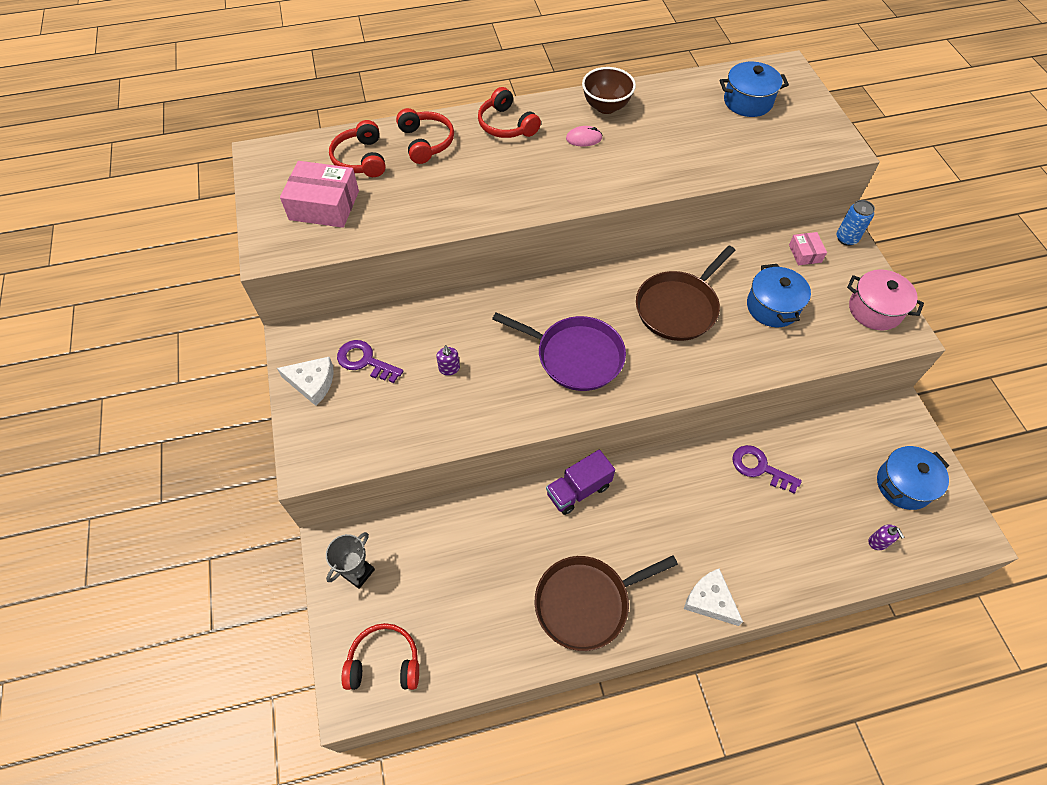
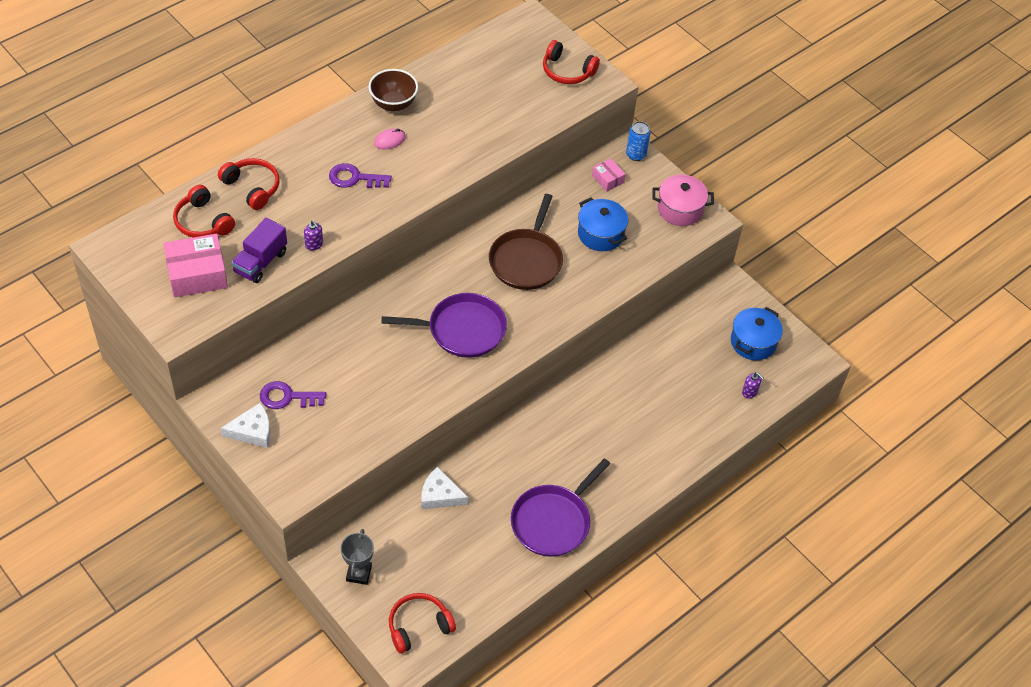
camera: 30 degrees left, 5 degrees down
(449, 369) = (363, 377): purple soap dispenser -> purple soap dispenser (314, 244)
(506, 125) = (315, 148): red headphones -> red headphones (567, 71)
(578, 490) = (506, 442): purple truck -> purple truck (261, 262)
(586, 602) = (553, 521): brown pan -> purple pan
(710, 600) = (644, 482): white cheese -> white cheese (440, 495)
(748, 102) = (511, 62): blue pot -> none
(759, 467) = (640, 370): purple key -> purple key (354, 178)

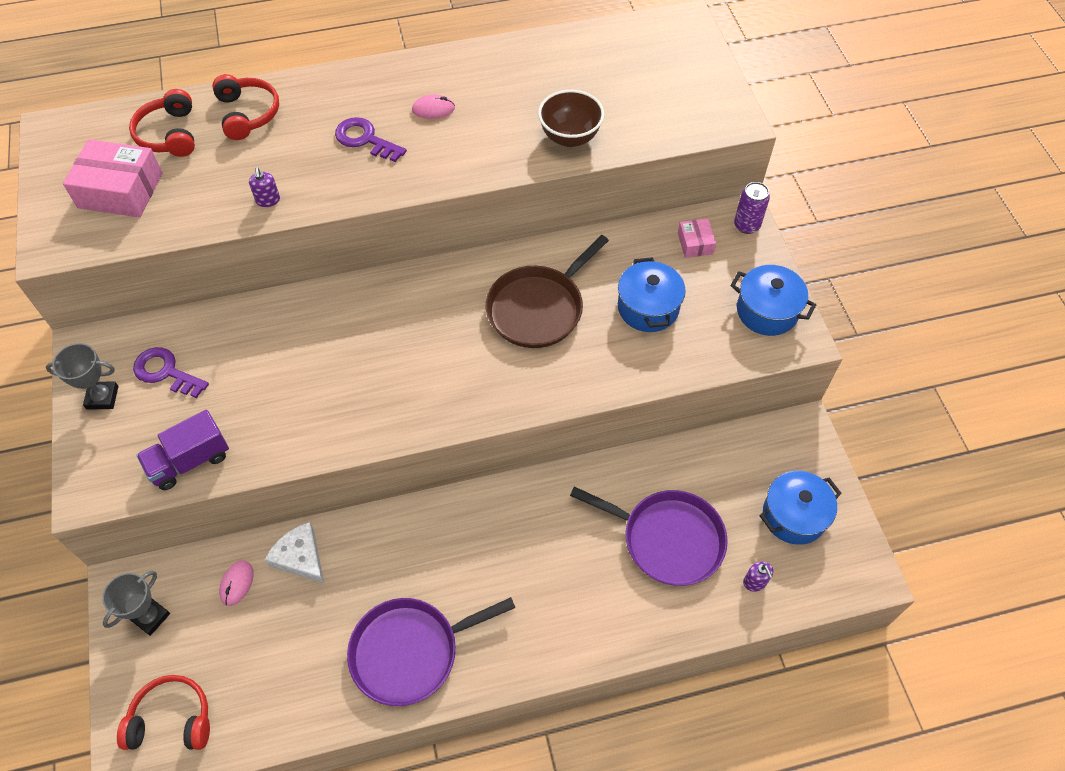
camera: 30 degrees right, 5 degrees up
(252, 431) = (102, 397): white cheese -> grey trophy
(261, 262) = (196, 201): purple truck -> purple truck (190, 461)
(393, 104) = (465, 70): brown bowl -> brown bowl (570, 137)
(406, 528) = (237, 583): none -> pink mouse
(462, 330) = (411, 366): purple pan -> purple pan (667, 539)
(567, 71) = (695, 93): red headphones -> none
(636, 155) = (746, 225): blue can -> purple can
(680, 209) = (767, 311): pink pot -> blue pot

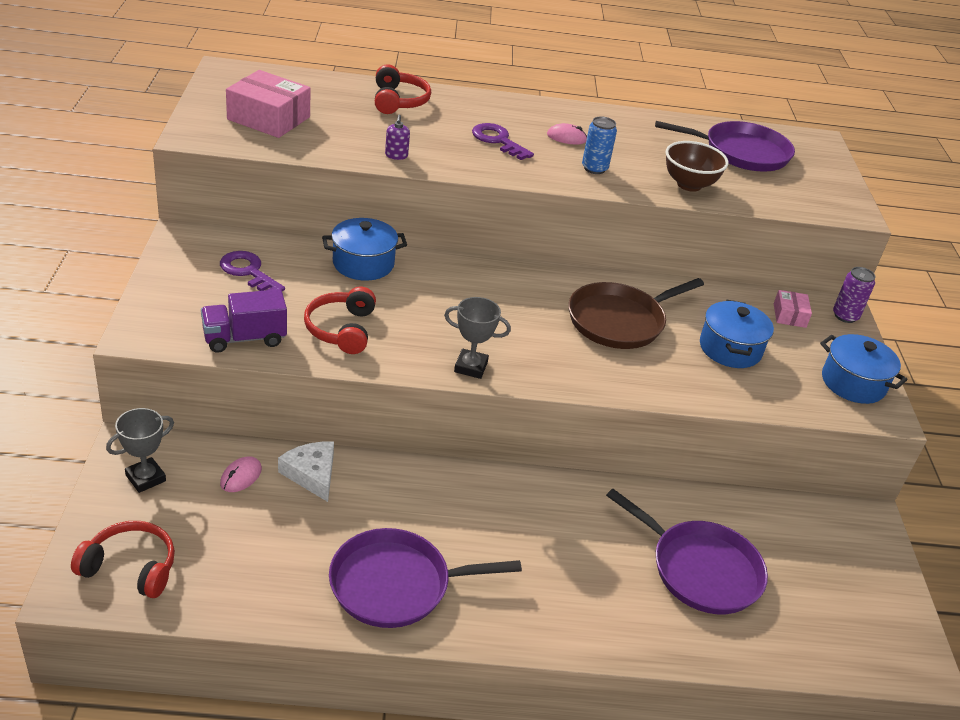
camera: 10 degrees right, 20 degrees down
(102, 397) = (183, 273): grey trophy -> grey trophy (471, 367)
(170, 134) = (325, 96): red headphones -> red headphones (342, 329)
(471, 147) = (594, 168): none -> blue can
(612, 68) = (741, 152): none -> purple pan
(755, 582) = (789, 635): purple soap dispenser -> none
(794, 516) = (845, 589): blue pot -> blue pot (363, 264)

